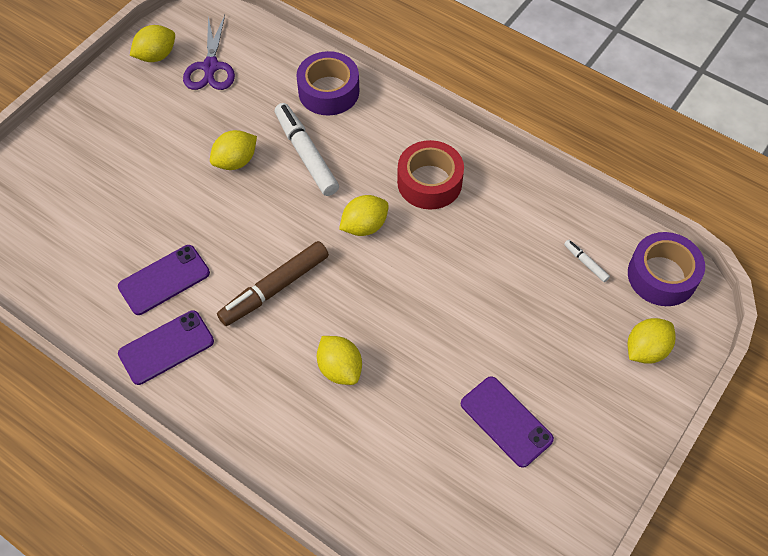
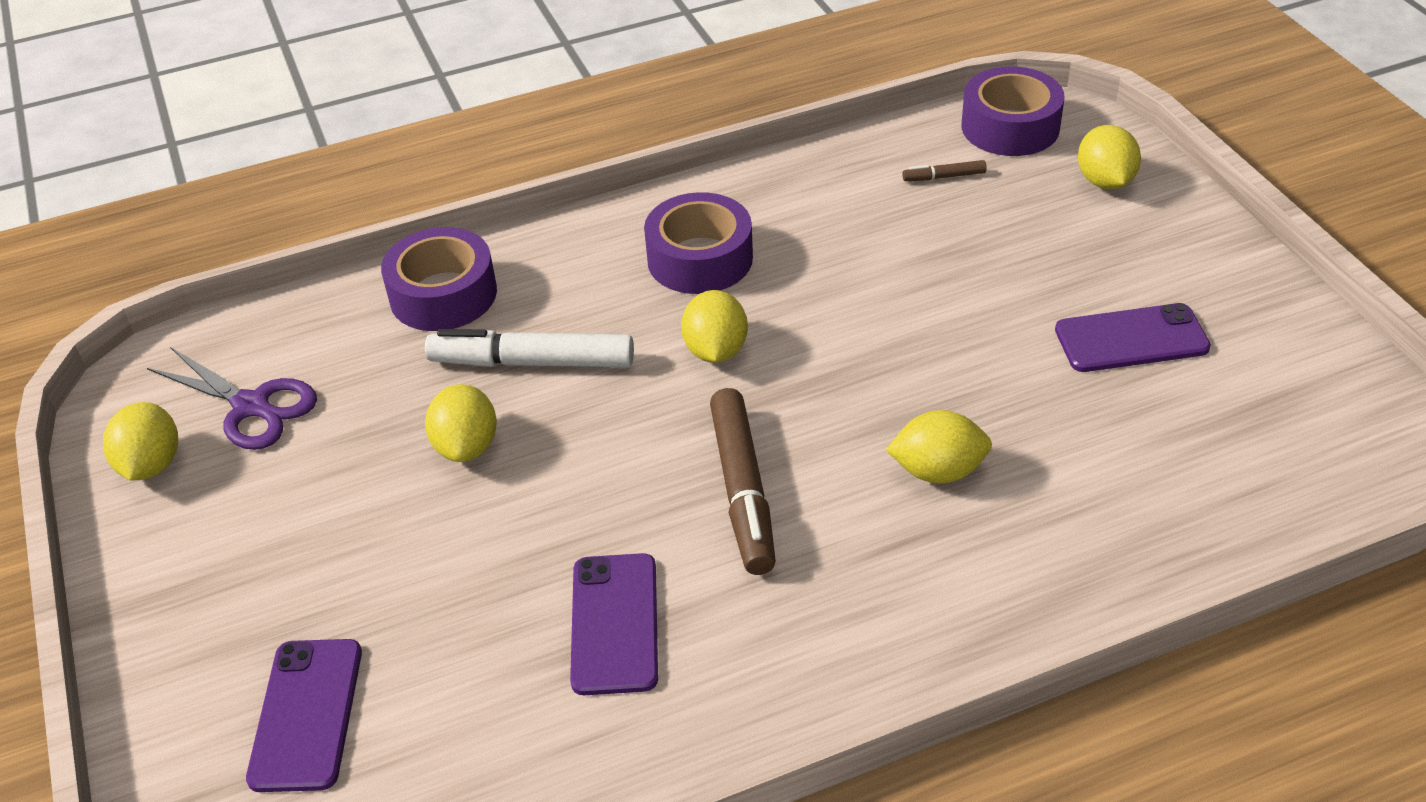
camera: 55 degrees left, 15 degrees down
(166, 347) = (749, 670): purple phone -> purple phone (307, 714)
(429, 182) = (700, 259): red tape -> purple tape
(585, 263) = (944, 177): white marker -> brown marker

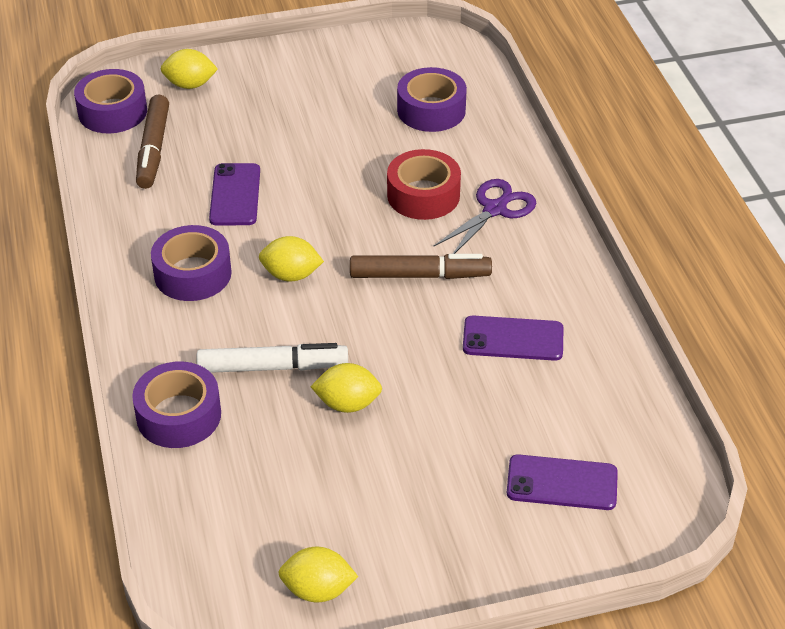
camera: 85 degrees left, 0 degrees up
(251, 406) = (270, 530): purple scissors -> purple scissors (495, 209)
(532, 362) = (273, 367): white marker -> white marker turned 105 degrees counterclockwise
(938, 471) = (423, 195): yellow lemon -> red tape
(944, 177) = (153, 149): brown marker -> brown marker, size x2.21
(1131, 339) = (338, 104): purple phone -> purple phone (235, 195)
(1171, 453) = (431, 110): none -> purple tape

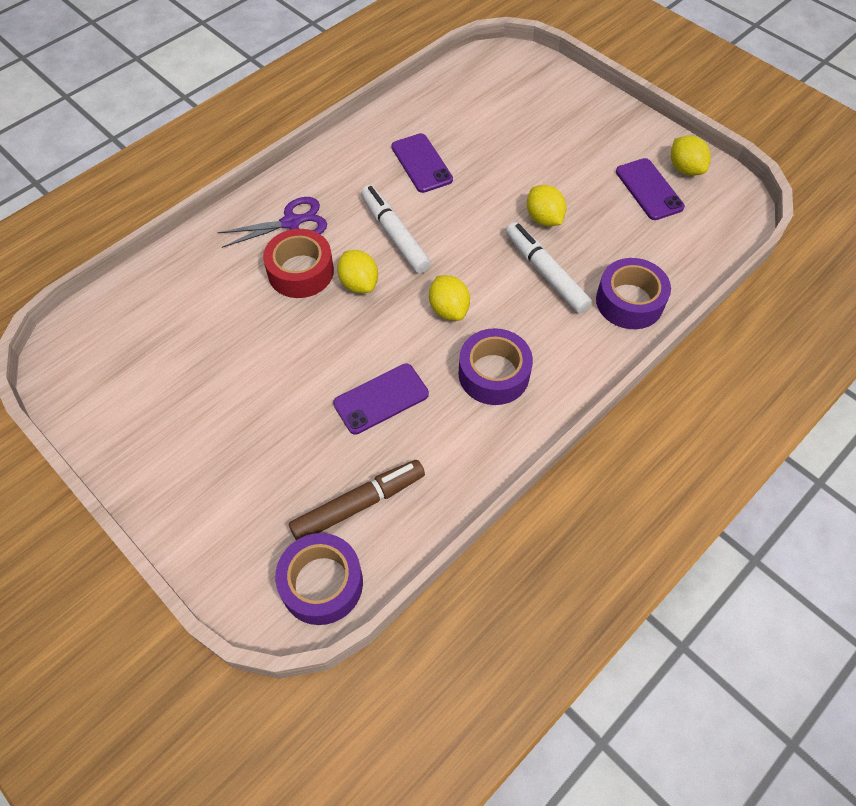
camera: 120 degrees left, 15 degrees up
(190, 85) = (237, 536): yellow lemon -> yellow lemon (359, 283)
(420, 275) = (394, 235): brown marker -> white marker
(431, 110) = (179, 315): purple tape -> none
(495, 209) = (291, 223): purple scissors -> purple scissors turned 150 degrees clockwise
(562, 483) = (521, 102): purple phone -> purple phone (649, 189)

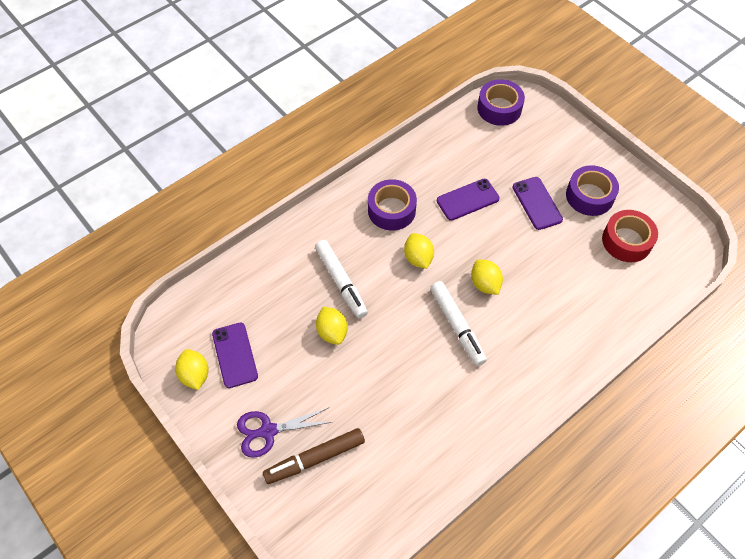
camera: 175 degrees left, 0 degrees up
(291, 223) = (543, 344): purple scissors -> purple scissors (268, 431)
(301, 271) = (531, 298): red tape -> red tape (626, 241)
(358, 504) = (480, 142): brown marker -> brown marker (315, 459)
(421, 163) = (431, 401): purple phone -> purple phone (537, 203)
(629, 301) = (284, 254): purple tape -> purple tape (589, 196)

